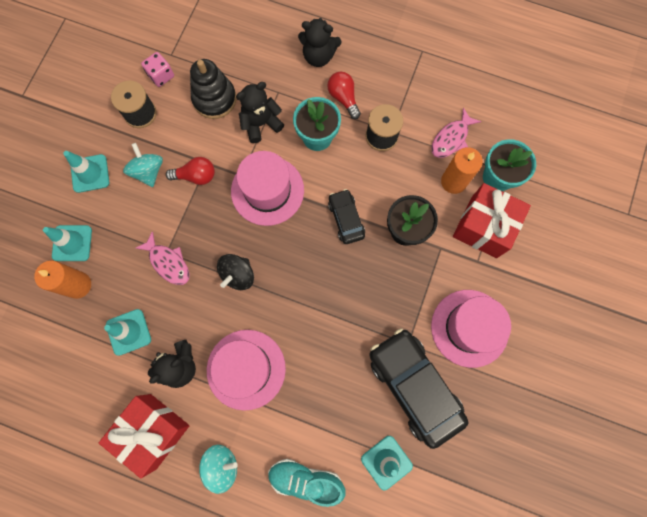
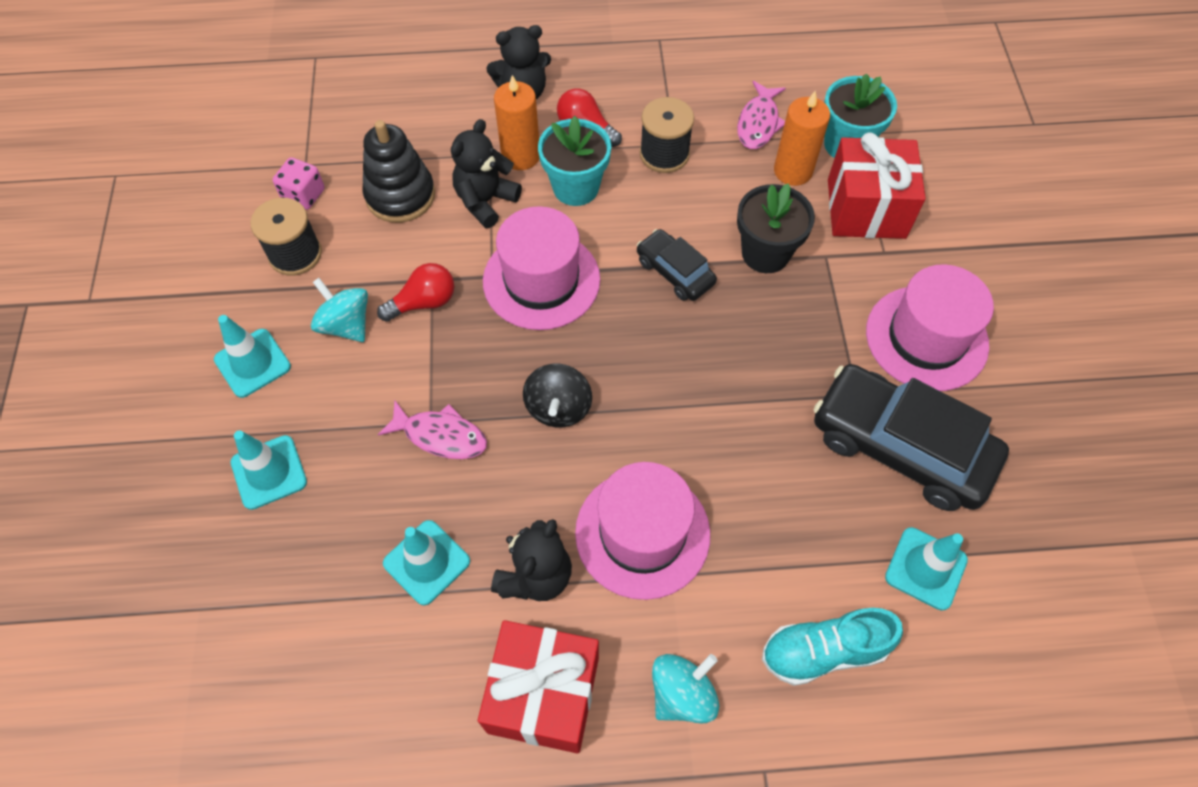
camera: 25 degrees left, 15 degrees down
(78, 285) = (308, 529): orange candle -> orange candle (521, 156)

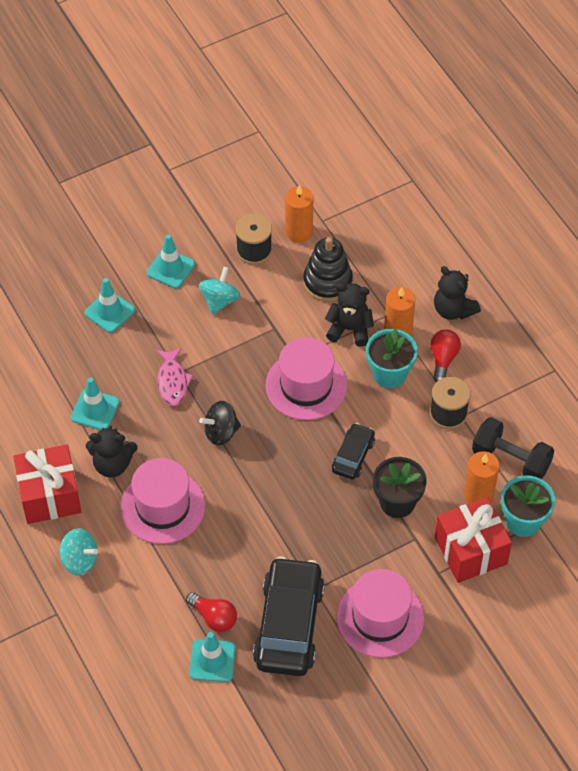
camera: 65 degrees right, 5 degrees down
(304, 195) = (299, 232): pink dice -> orange candle
(423, 302) = (256, 331): red light bulb -> red light bulb (214, 617)
(758, 123) = (511, 460): pink fish -> black dumbbell
(823, 651) = (136, 621): turquoise shoe -> none

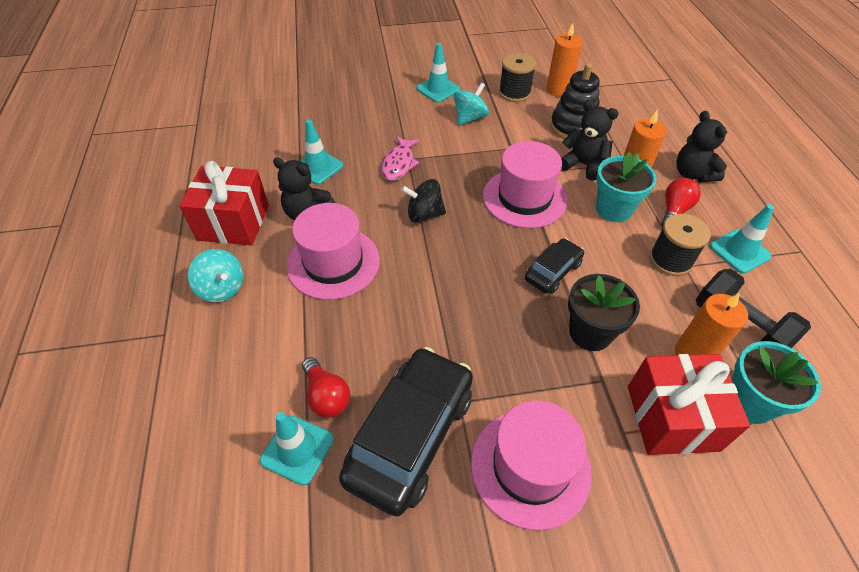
camera: 20 degrees right, 5 degrees down
(109, 311) = (372, 104): turquoise traffic cone -> turquoise traffic cone (739, 251)

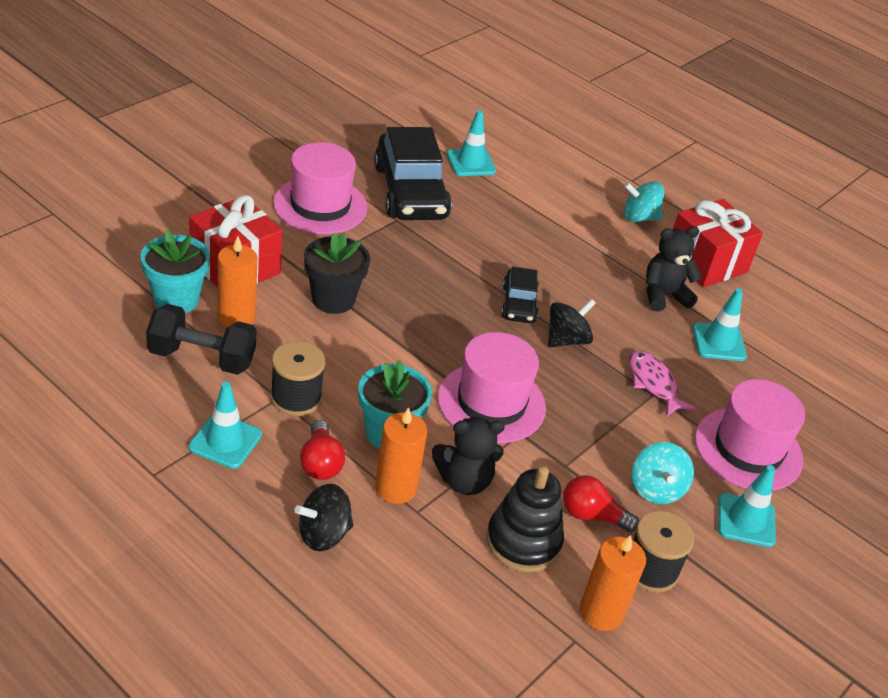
camera: 135 degrees right, 10 degrees down
(326, 396) = (486, 190): red light bulb -> red light bulb (592, 515)
(333, 263) = (588, 266): pink hat -> pink hat (748, 449)
(553, 271) = (402, 337): black car -> black car (519, 304)
(692, 174) = (323, 534): black teddy bear -> black spinning top

